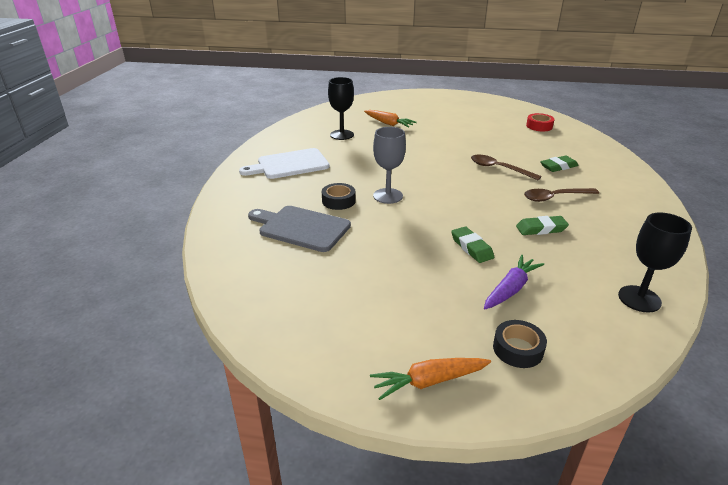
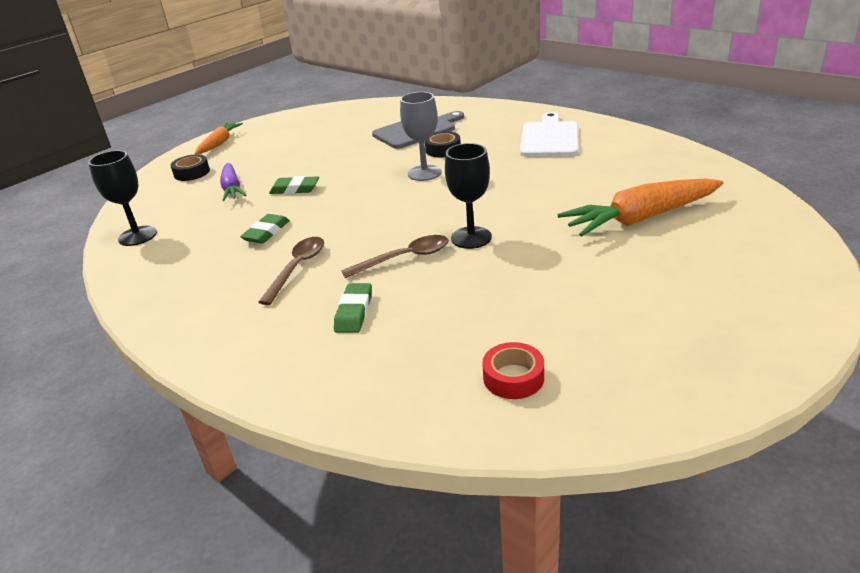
camera: 125 degrees right, 0 degrees up
(342, 135) = (618, 177): black goblet -> black goblet (471, 238)
(388, 123) = (641, 218): orange carrot -> orange carrot, size x1.67

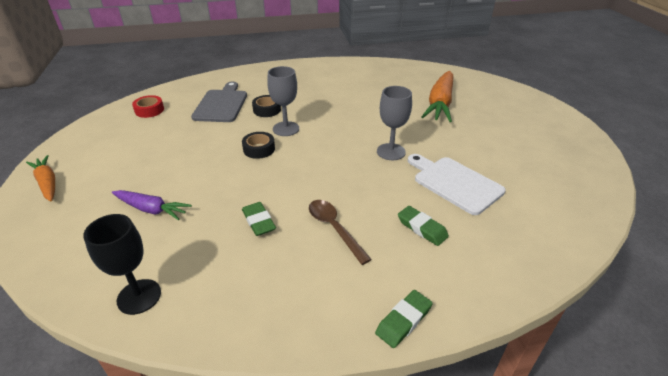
camera: 55 degrees left, 5 degrees up
(192, 173) = (73, 219): black tape -> black tape (259, 149)
(295, 189) = (212, 182): green eraser -> green eraser (403, 321)
(405, 258) = (382, 182): brown spoon -> none
(471, 238) = (391, 152): black goblet -> grey goblet
(513, 377) = (545, 205): red tape -> red tape (149, 110)
(549, 138) = (316, 79): white cutting board -> white cutting board (455, 183)

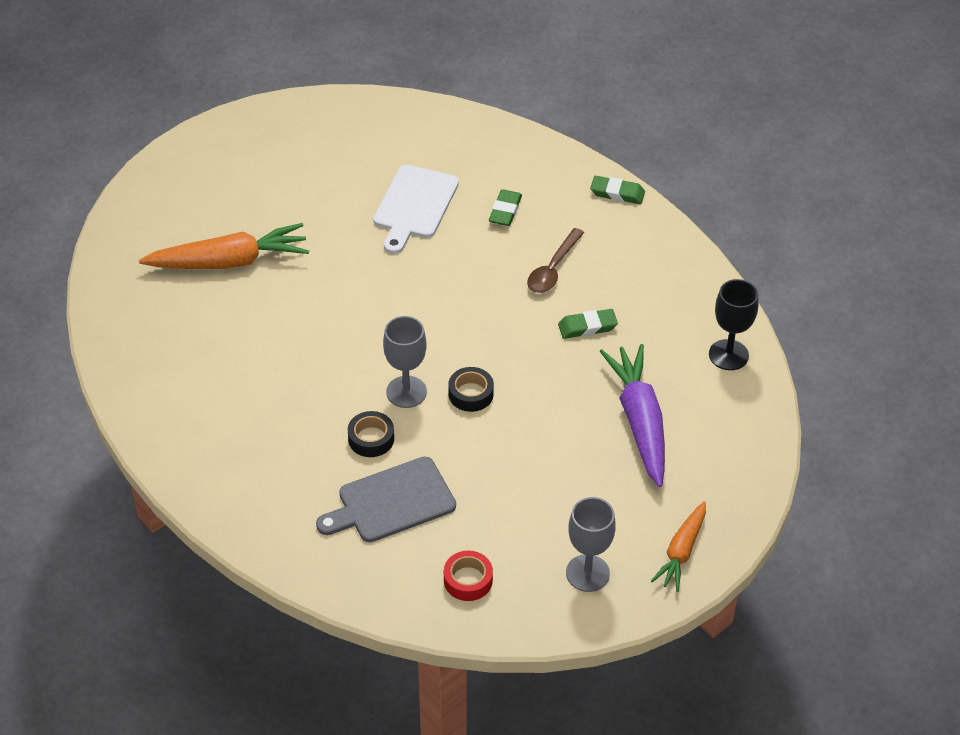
camera: 120 degrees left, 10 degrees up
(151, 209) = (639, 421): purple carrot -> purple carrot, size x1.67
(258, 221) = (587, 327): green eraser -> green eraser turned 45 degrees clockwise
(391, 152) = (389, 272): grey goblet -> grey goblet (587, 573)

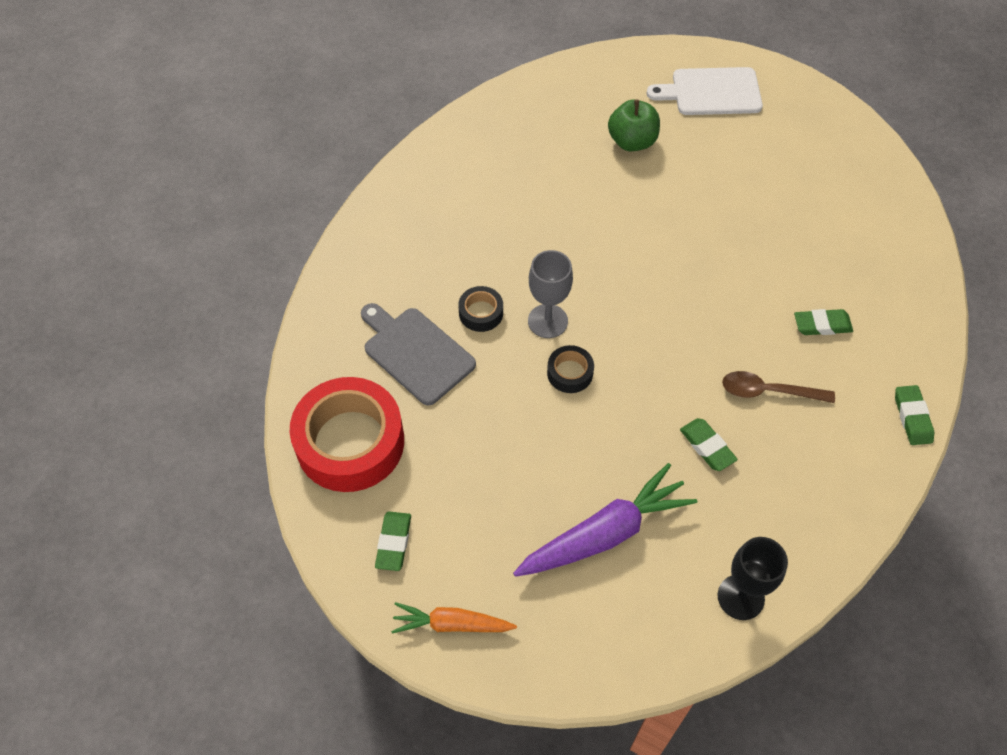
camera: 70 degrees right, 10 degrees up
(229, 261) = (632, 142): orange carrot -> green apple
(415, 205) = (782, 249): white cutting board -> white cutting board (711, 92)
(468, 580) = (350, 442): red tape -> red tape, size x2.26
(587, 573) = (393, 542): grey goblet -> green eraser

